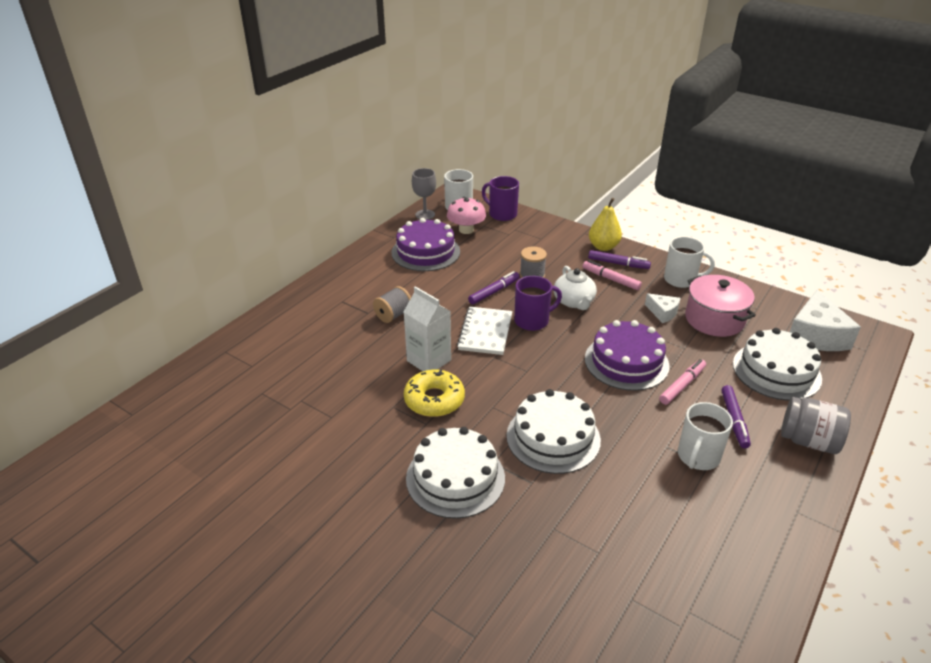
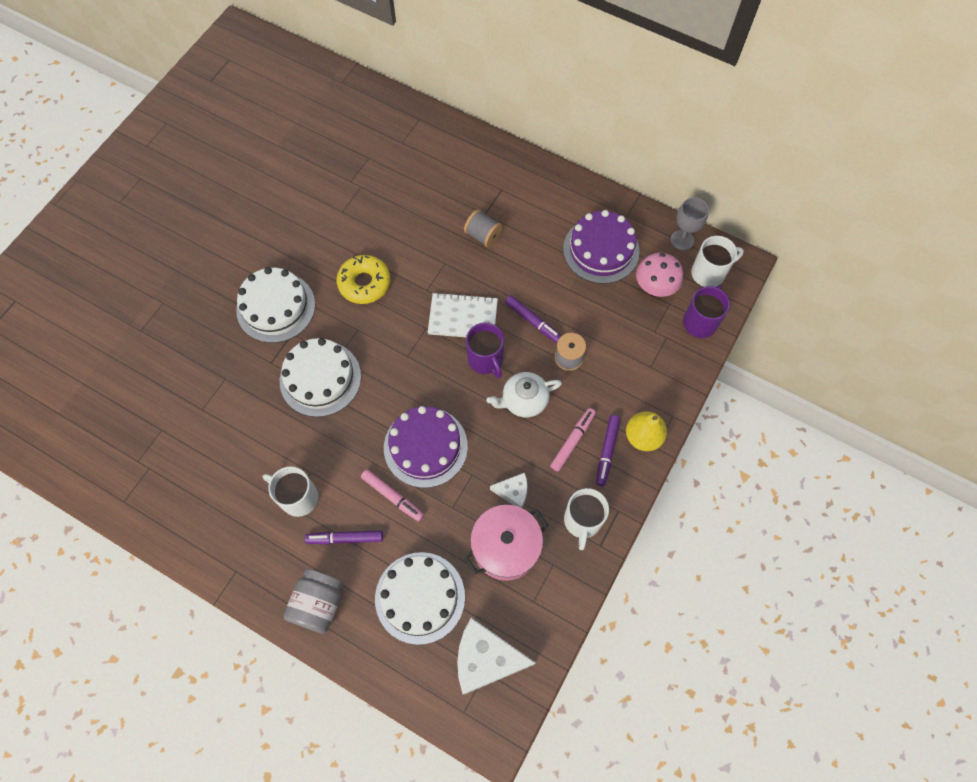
camera: 85 degrees right, 30 degrees up
(429, 360) = (417, 273): white carton -> none
(663, 313) = (513, 492): white cheese -> white cheese turned 120 degrees counterclockwise

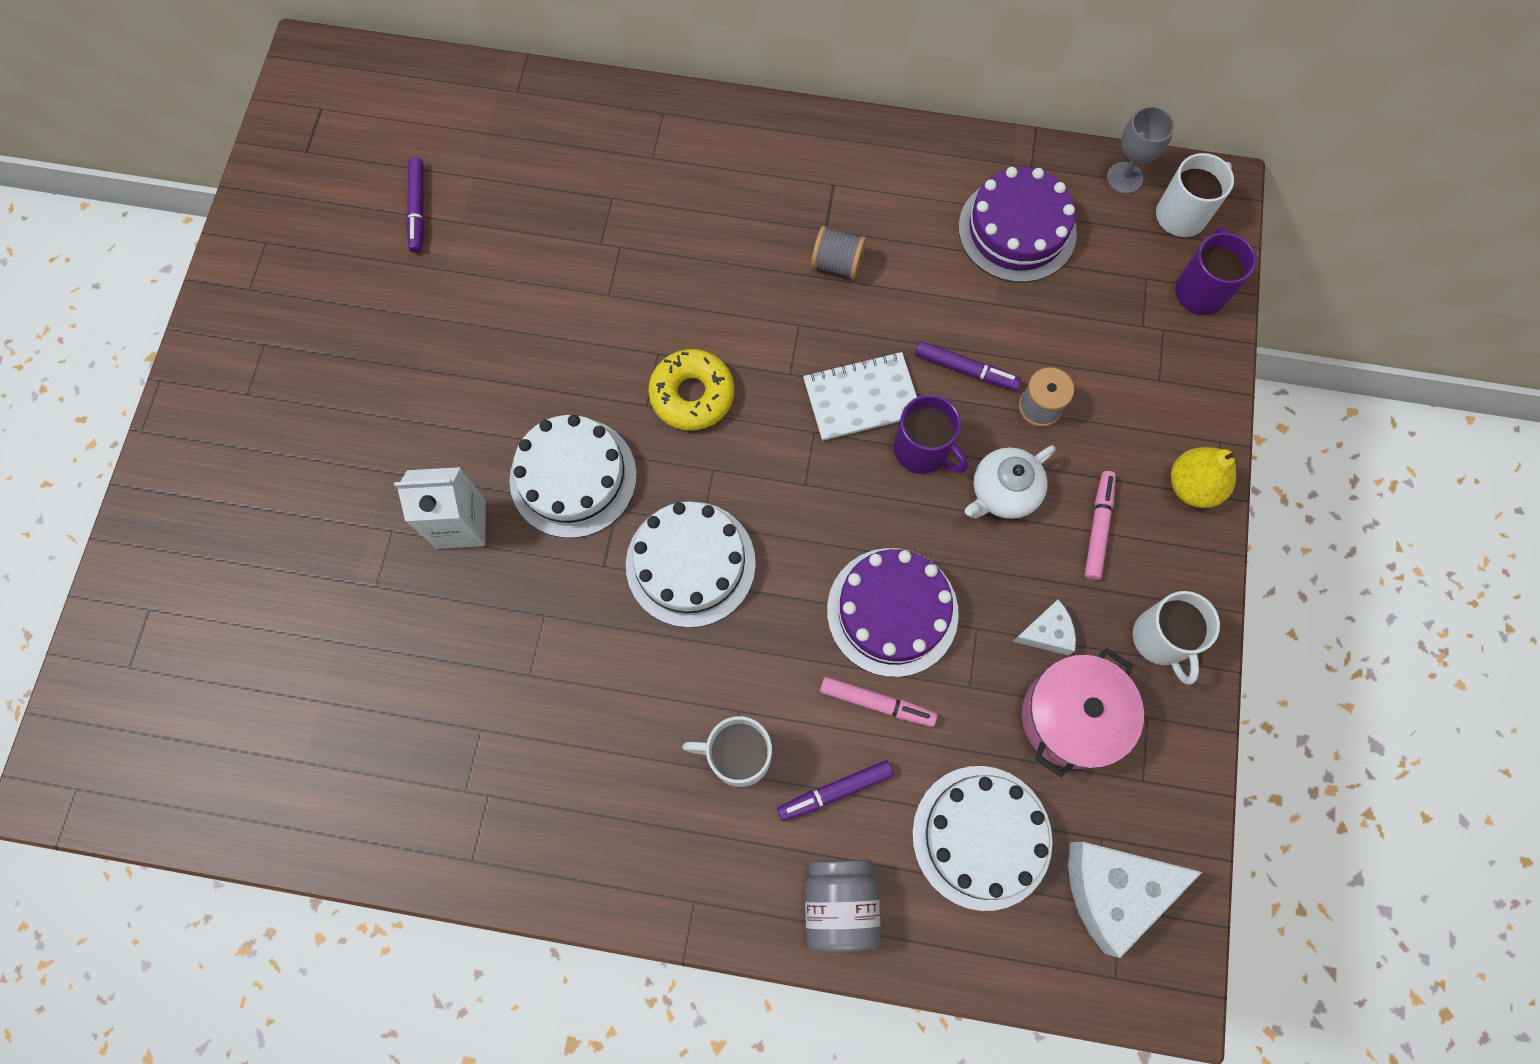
camera: 20 degrees left, 5 degrees up
(202, 312) = (461, 524): none -> white carton
(607, 451) = (1152, 526): purple marker -> purple marker (418, 209)
(655, 286) = (1116, 258): pink mushroom -> none

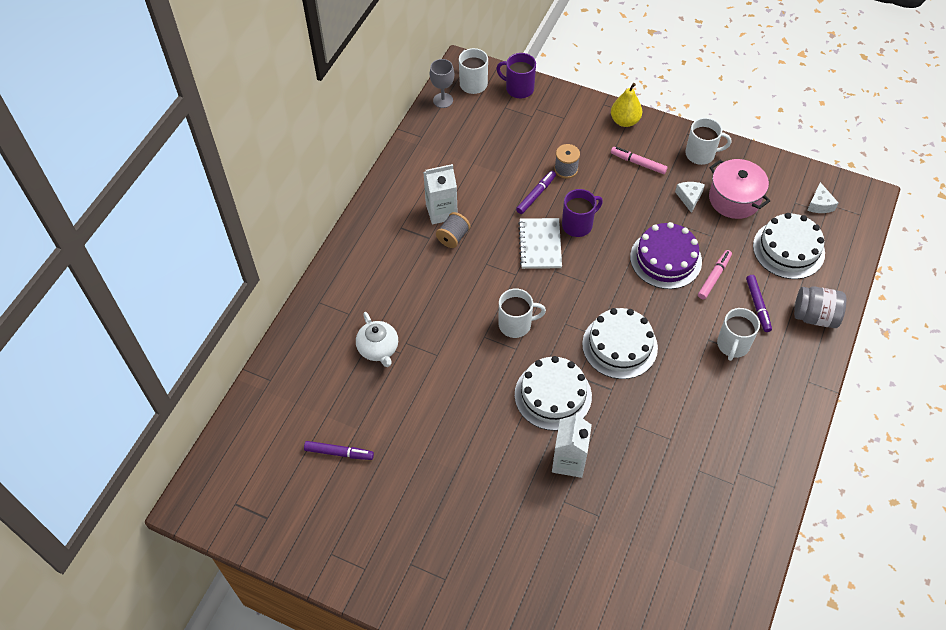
camera: 75 degrees left, 15 degrees down
(692, 395) = (516, 324): yellow donut -> white mug
(883, 234) = (441, 211): none -> white carton
(1003, 492) = (610, 196): white teapot -> white teapot (378, 349)
(1017, 230) = (459, 152): purple cake -> none
(1113, 889) = (819, 204): white cheese -> white cheese, size x0.52

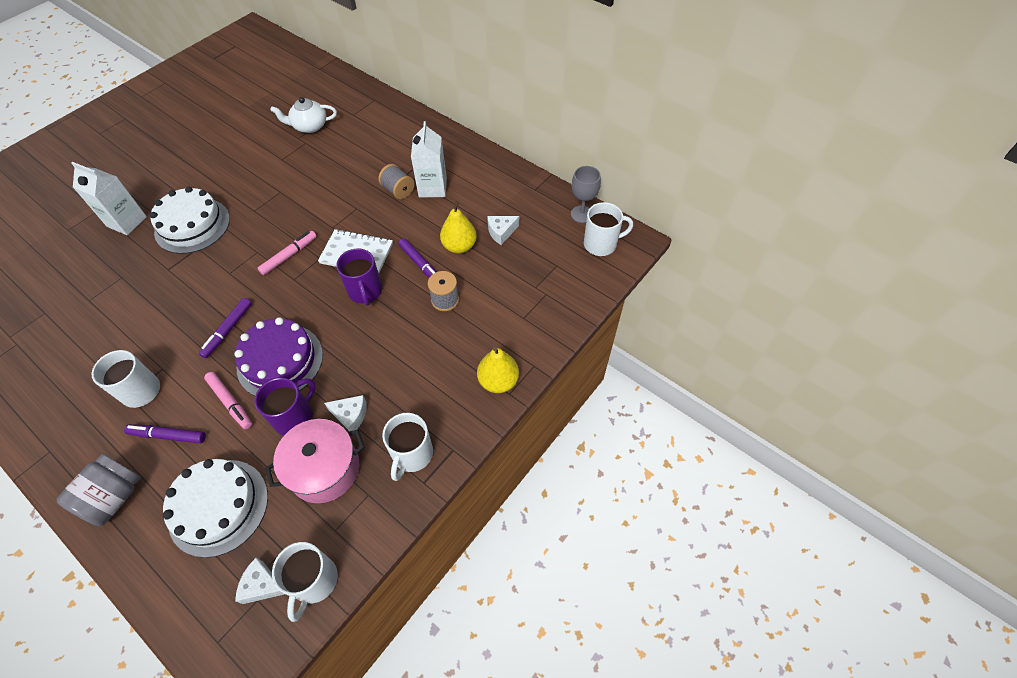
camera: 105 degrees right, 0 degrees up
(339, 453) = (235, 95): purple marker -> purple marker (228, 330)
(481, 149) = (501, 232): none -> white cheese
(506, 174) = (459, 246): none -> yellow pear
(516, 324) = (278, 215): white mug -> white mug (314, 581)
(518, 88) = (583, 284): purple mug -> purple mug (295, 417)
(619, 346) = (206, 288): white cake -> none
(638, 163) = (426, 375): pink marker -> pink marker (289, 256)

